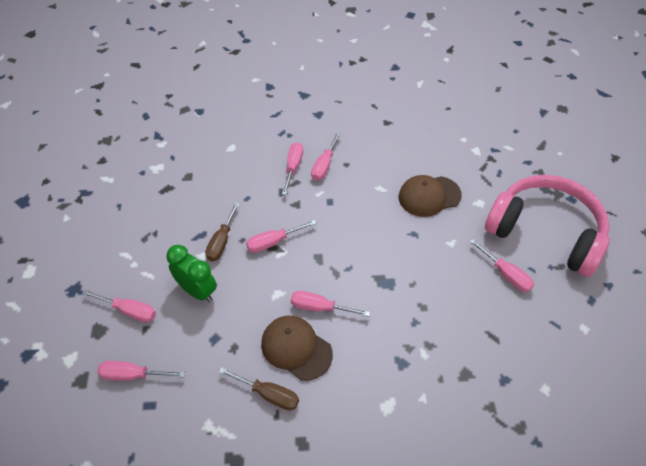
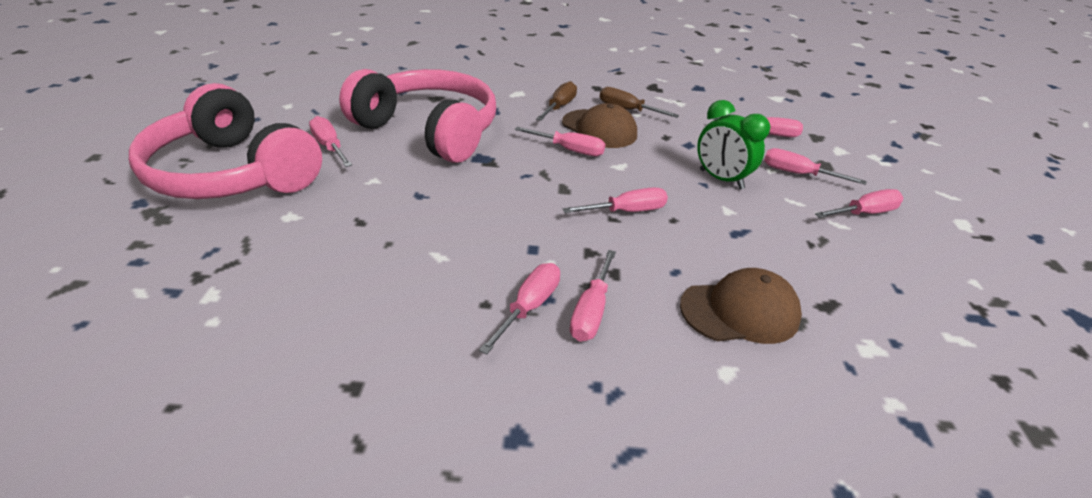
camera: 175 degrees left, 15 degrees down
(100, 270) = (864, 213): none -> pink screwdriver
(222, 241) = (703, 221): brown screwdriver -> brown screwdriver (559, 107)
(429, 196) = (363, 234): brown cap -> brown cap (740, 311)
(443, 313) = (429, 131): none -> pink headphones

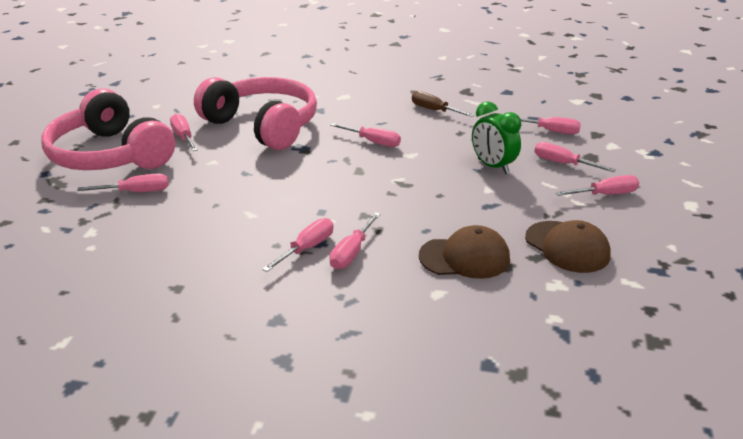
camera: 10 degrees right, 5 degrees down
(559, 107) = (376, 108): brown screwdriver -> none
(599, 129) = (404, 126): brown cap -> brown cap (567, 247)
(626, 211) = (403, 188): pink screwdriver -> pink screwdriver (136, 192)

